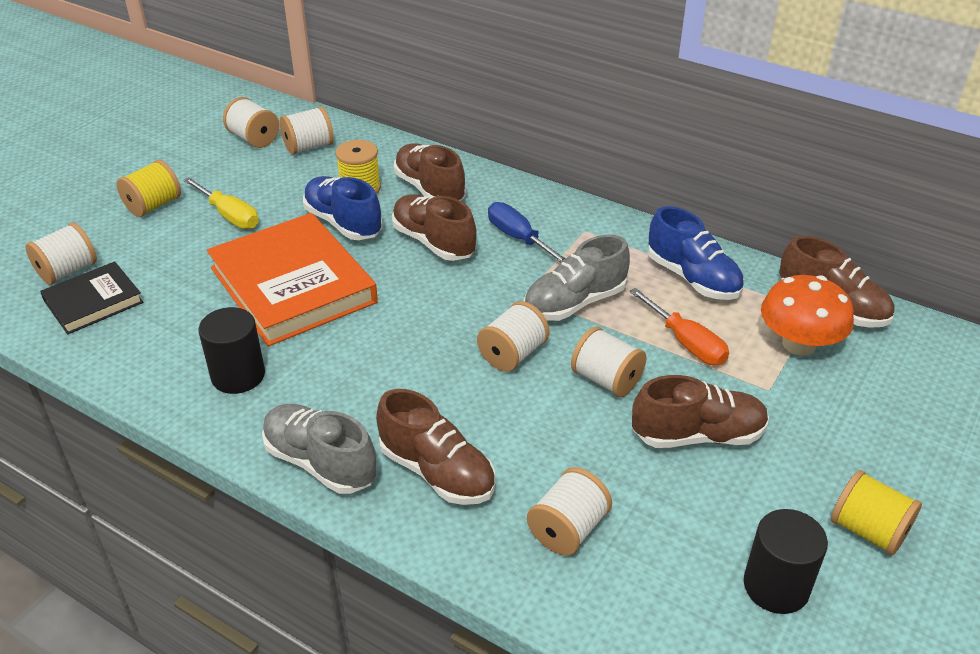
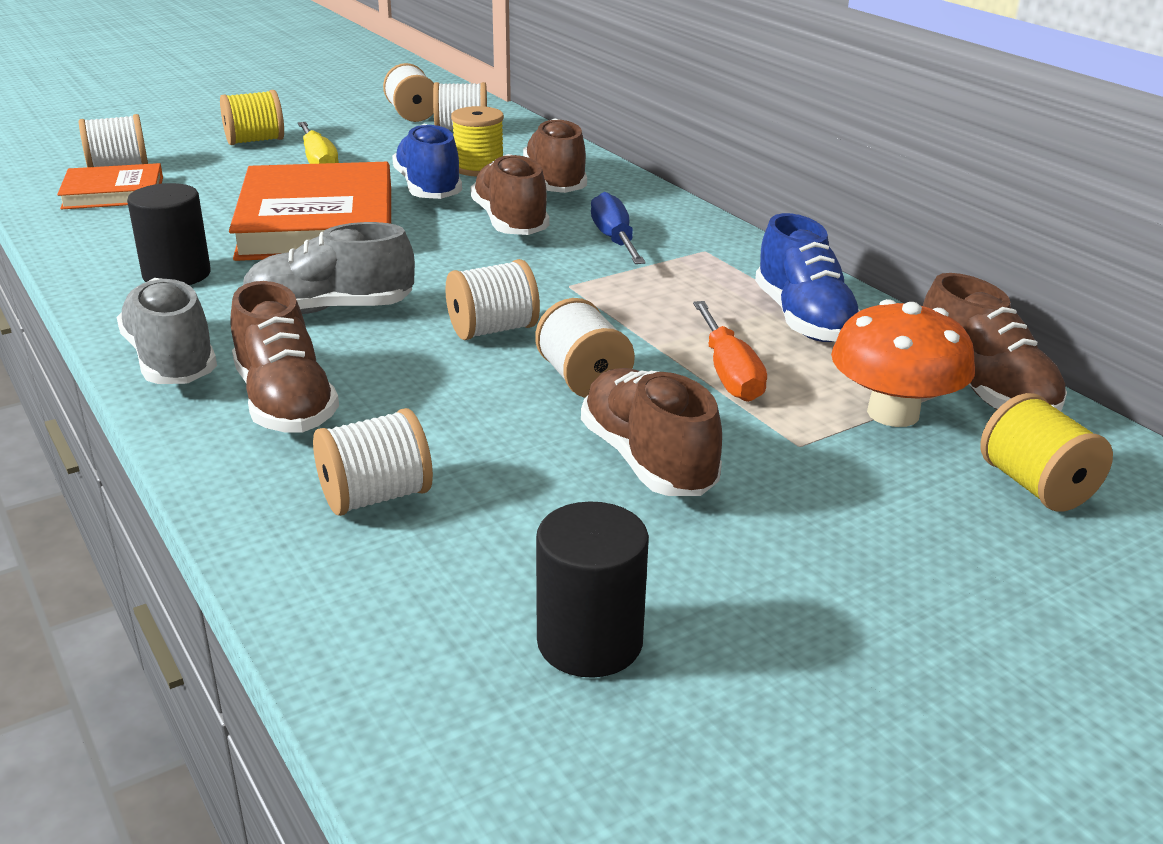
camera: 25 degrees right, 10 degrees down
(93, 302) = (113, 193): black book -> orange book
(574, 303) = (621, 306): grey shoe -> grey shoe (330, 310)
(698, 435) = (647, 460): brown shoe -> brown shoe turned 135 degrees counterclockwise
(868, 530) = (797, 629): yellow spool -> yellow spool (1035, 486)

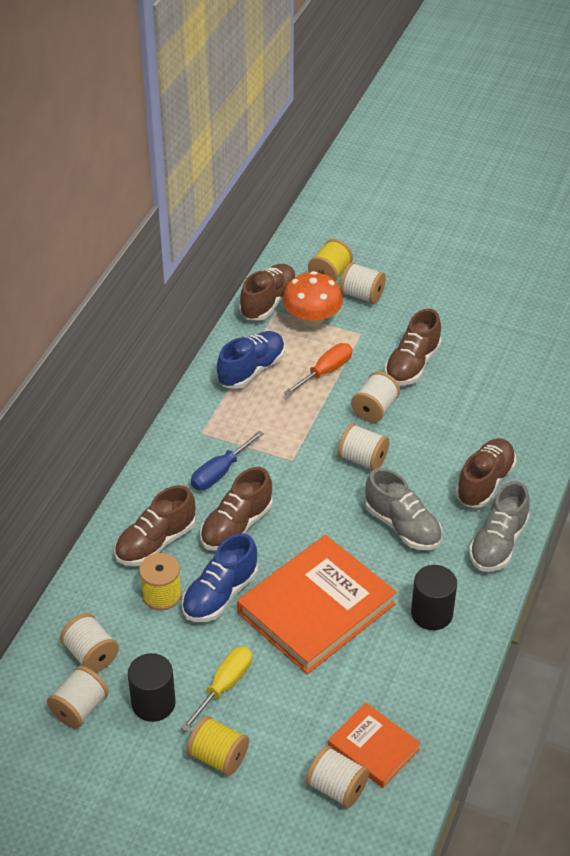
camera: 125 degrees left, 15 degrees up
(376, 497) = (507, 417): white spool -> white spool (362, 295)
(589, 642) = (513, 334): black cylinder -> black cylinder (153, 703)

